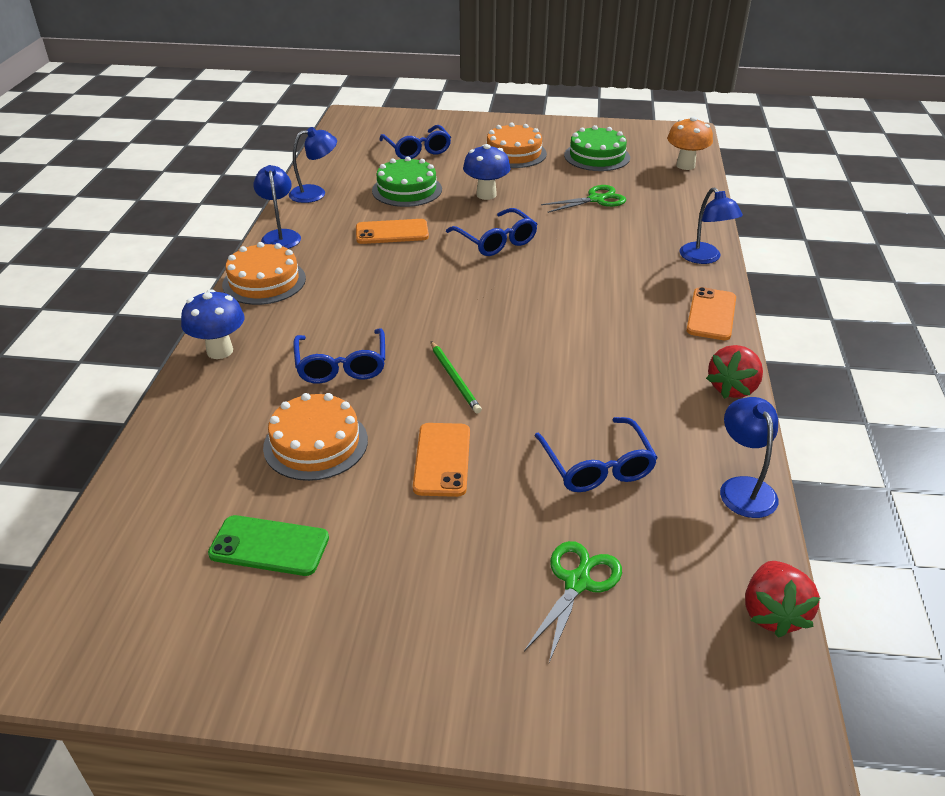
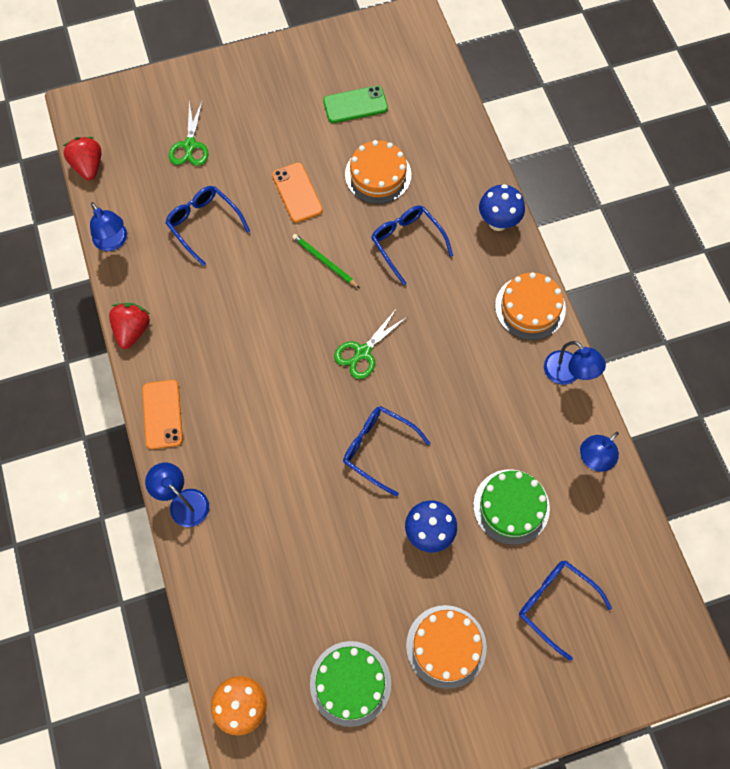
camera: 155 degrees right, 30 degrees up
(392, 232) = (477, 422): orange phone -> none
(596, 199) = (316, 573): green scissors -> green scissors (363, 352)

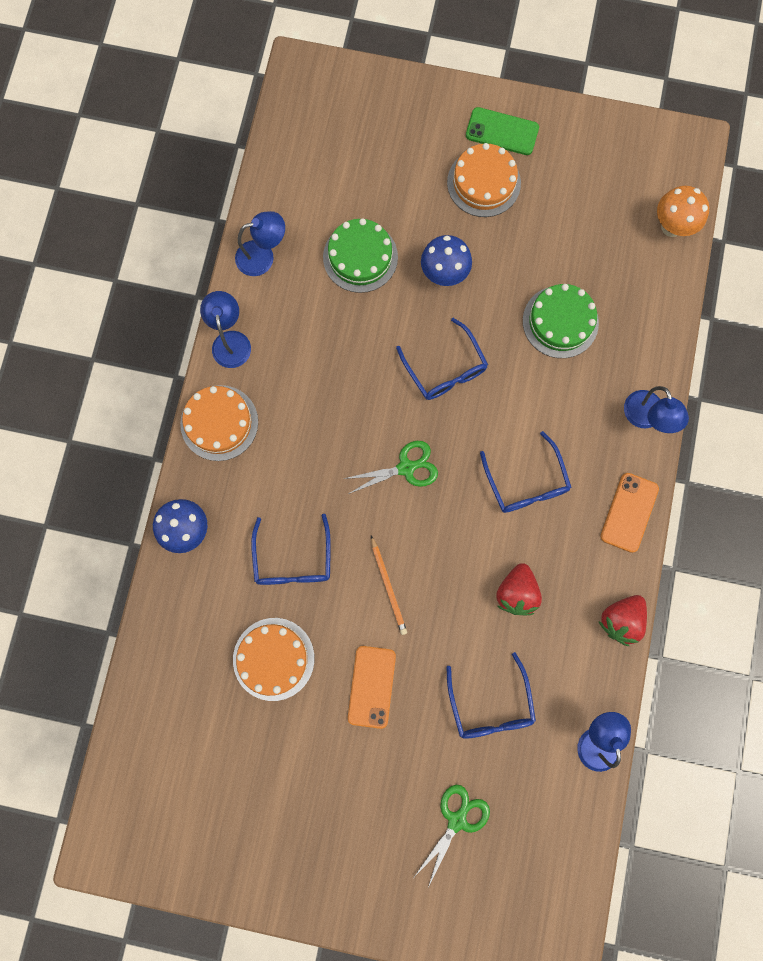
camera: 150 degrees left, 10 degrees up
(88, 166) = (584, 859): red strawberry -> red strawberry (516, 592)
(324, 261) = (388, 586): green pencil -> orange pencil
(350, 683) = (576, 197): green cake -> green cake (560, 322)
(355, 105) = (243, 766): green phone -> green phone (502, 132)
(556, 604) = (375, 165): blue glasses -> blue glasses (526, 482)

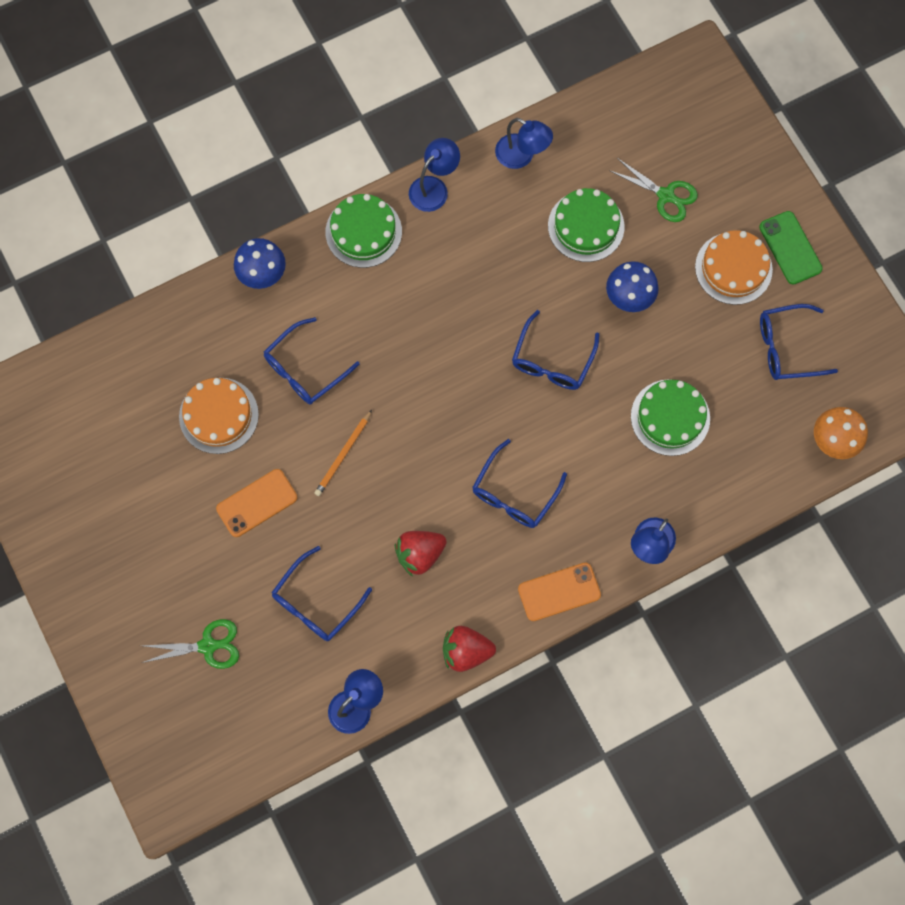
camera: 50 degrees right, 5 degrees down
(219, 423) = (363, 232): orange cake -> green cake
(406, 468) = (447, 394): green scissors -> green scissors (665, 195)
(575, 197) = (787, 347): none -> blue glasses

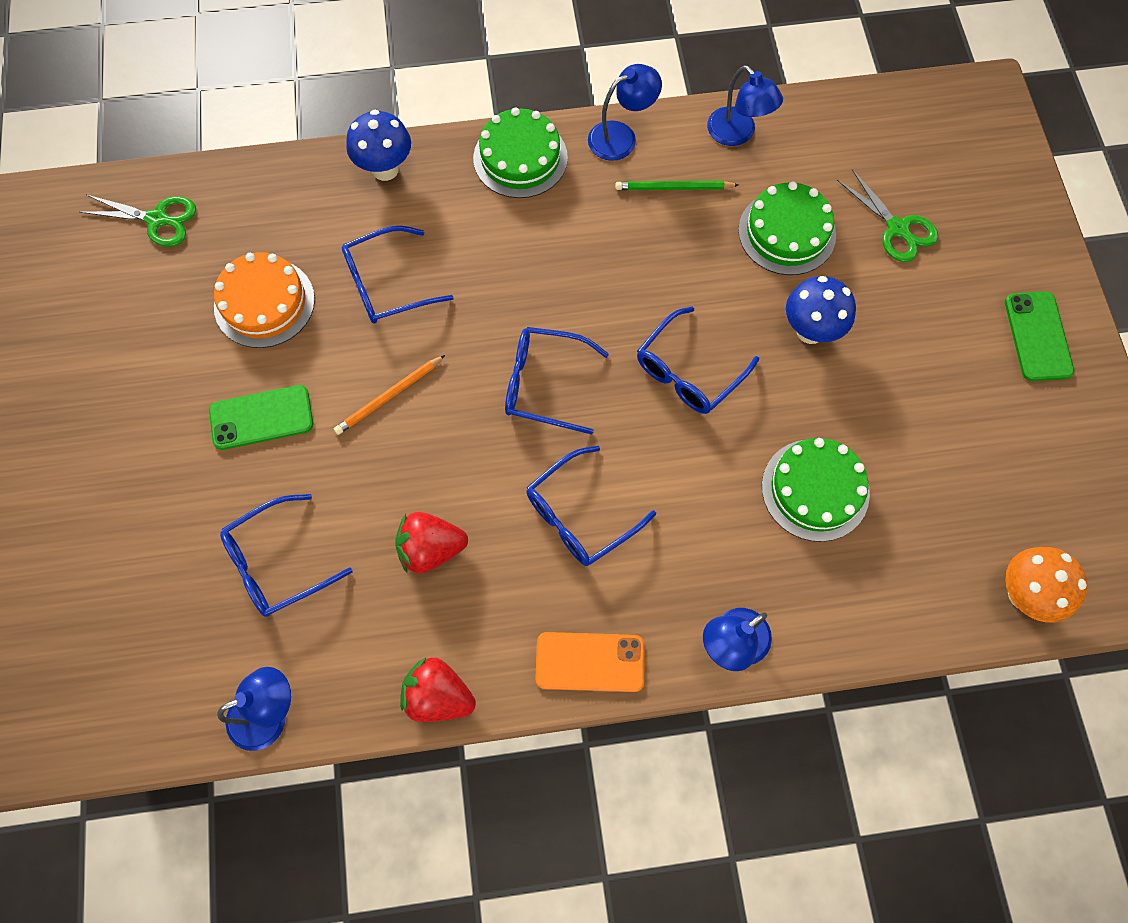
camera: 20 degrees right, 5 degrees down
(208, 646) = (122, 569): green scissors -> green scissors (157, 219)
(257, 503) = (261, 418): orange phone -> green phone
(489, 218) = (673, 188): none -> green pencil
(733, 268) = (956, 337): orange cake -> none
(787, 347) = (998, 454): blue glasses -> blue glasses (545, 384)

